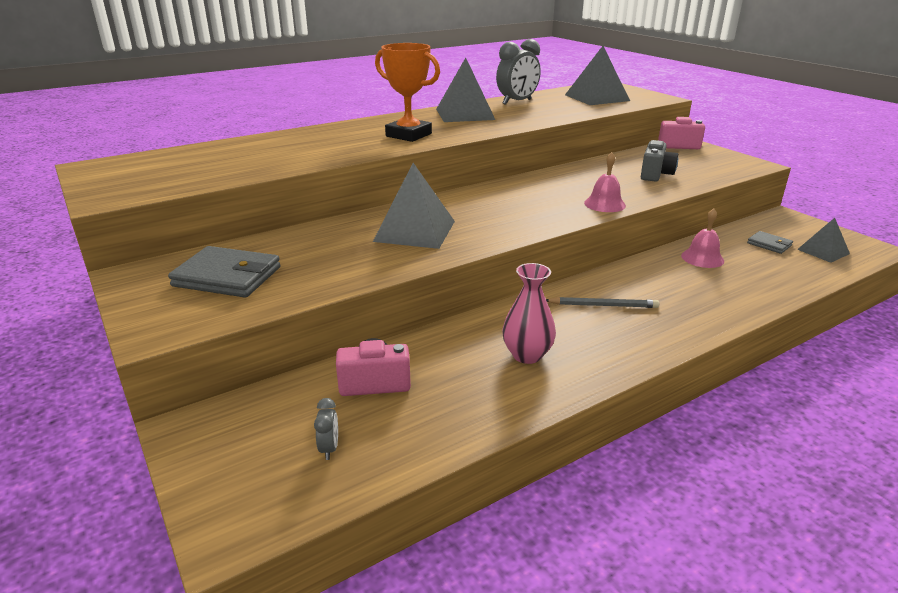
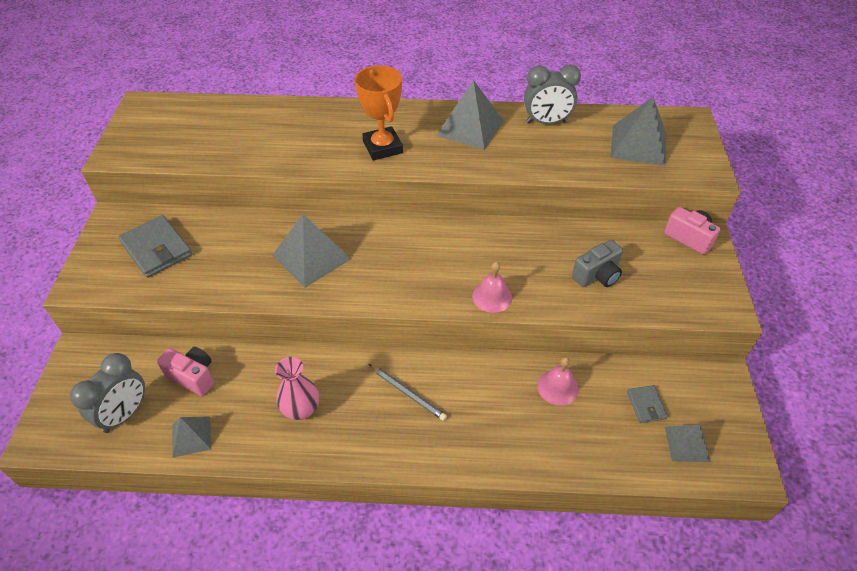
camera: 35 degrees right, 20 degrees up
(329, 448) = (125, 414): grey clock -> grey clock, size x2.21
(441, 426) = (191, 436): none -> grey pyramid

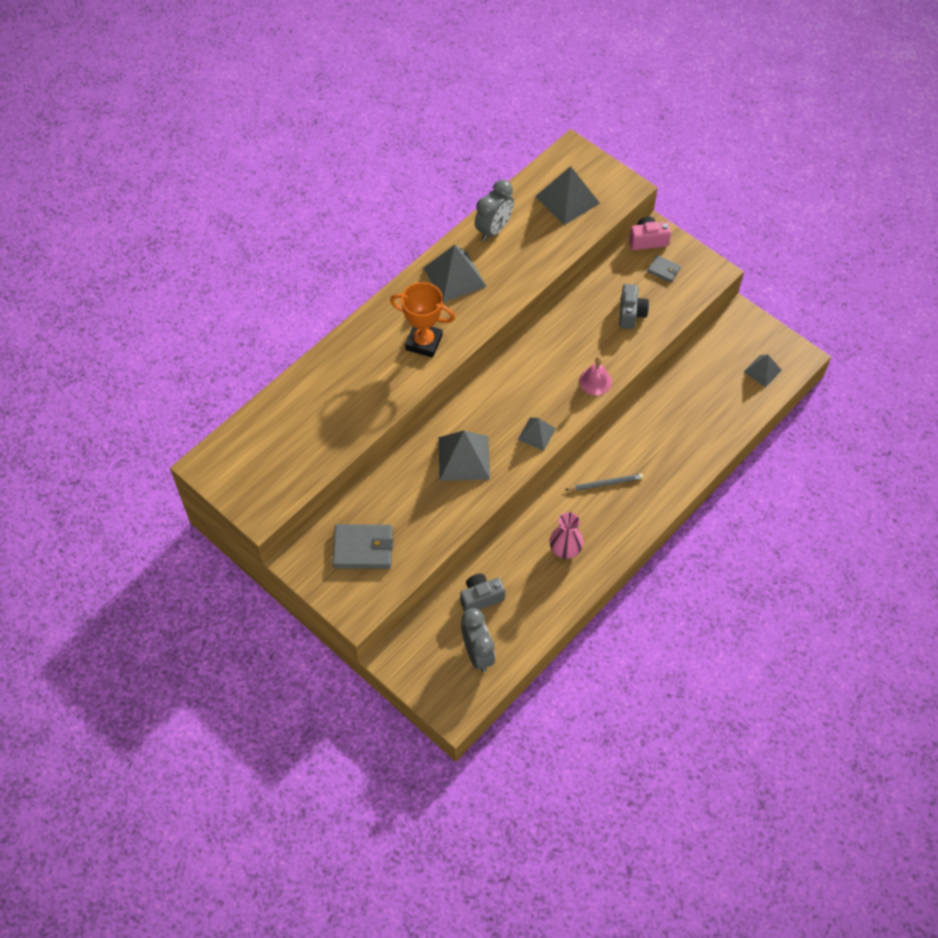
camera: 50 degrees left, 10 degrees up
(191, 436) = (531, 623): grey pyramid -> grey pyramid (536, 434)
(193, 376) = (481, 598): pink camera -> grey camera
(557, 387) = (672, 402): pink bell -> none
(646, 405) = (723, 368): grey wallet -> grey wallet (663, 270)

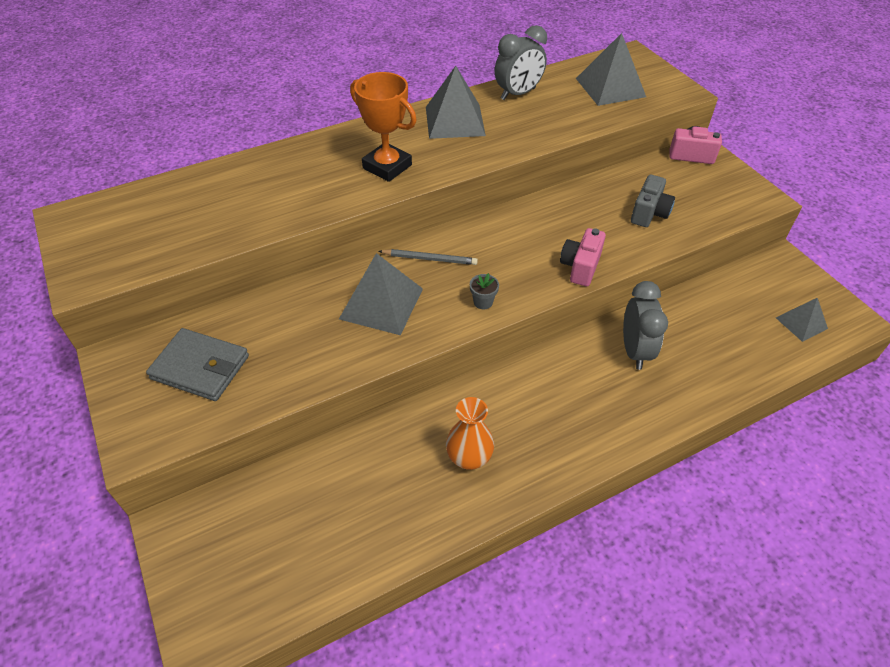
camera: 20 degrees right, 10 degrees down
(477, 653) = (284, 560): grey clock -> grey clock (634, 351)
(481, 598) = (329, 483): grey camera -> none
(536, 434) = (483, 302): grey pyramid -> grey flower pot
(565, 550) = (469, 457): pink vase -> orange vase
(595, 381) = (580, 267): pink bell -> pink camera
(605, 484) = (555, 393): grey pencil -> grey pencil (429, 259)
(663, 270) = (702, 184): grey wallet -> none

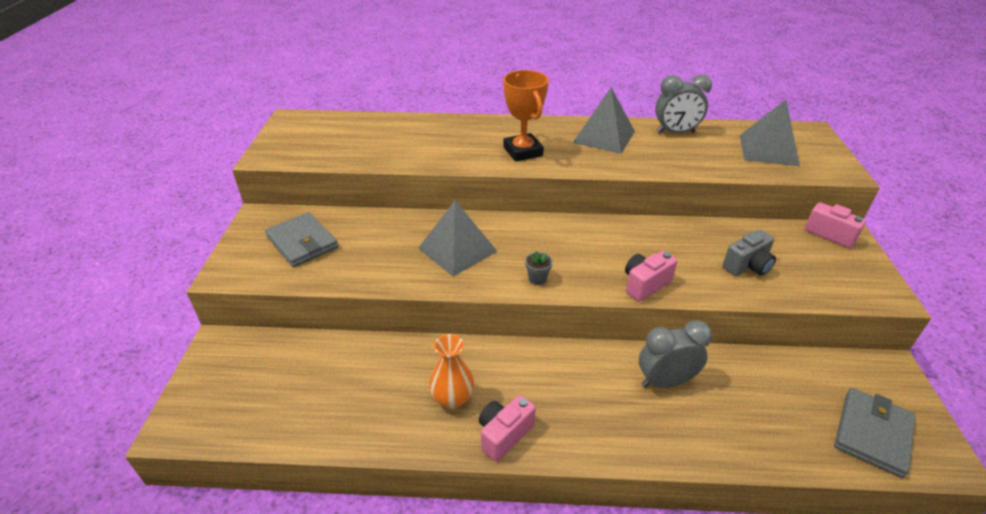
camera: 30 degrees right, 10 degrees down
(429, 259) = (519, 233): grey pencil -> none
(539, 467) = (504, 435): none -> pink camera
(634, 351) = (665, 381): grey clock -> grey clock turned 135 degrees counterclockwise
(801, 323) = (872, 434): grey pyramid -> grey wallet

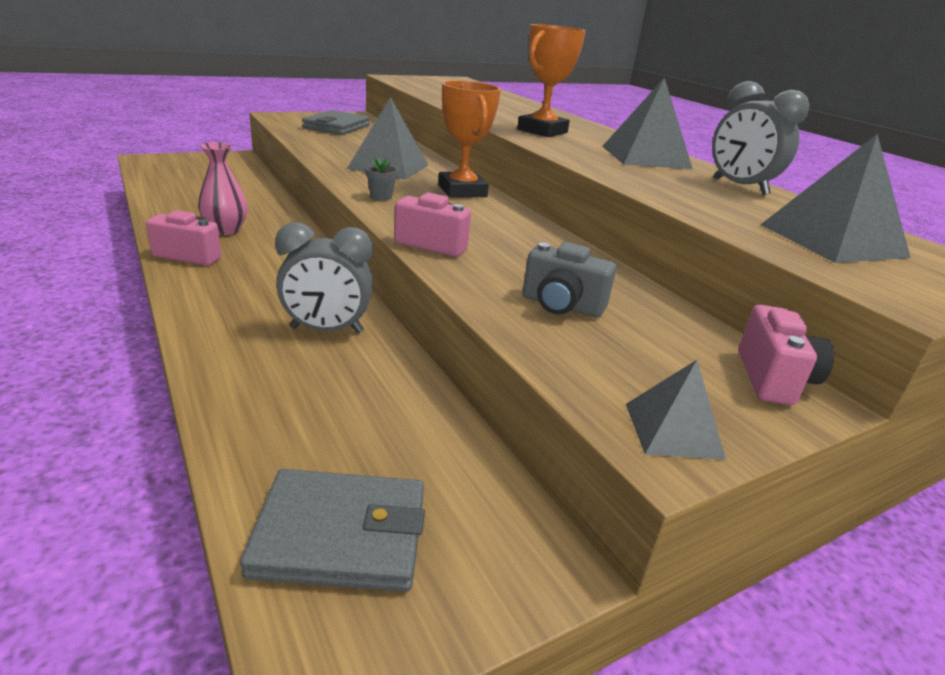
camera: 55 degrees right, 10 degrees down
(452, 398) = (226, 230): orange vase -> pink vase
(537, 231) = (462, 191): none -> orange trophy
(665, 381) = (326, 330): grey clock -> grey clock turned 135 degrees clockwise
(873, 286) = (673, 430): none -> grey pyramid

